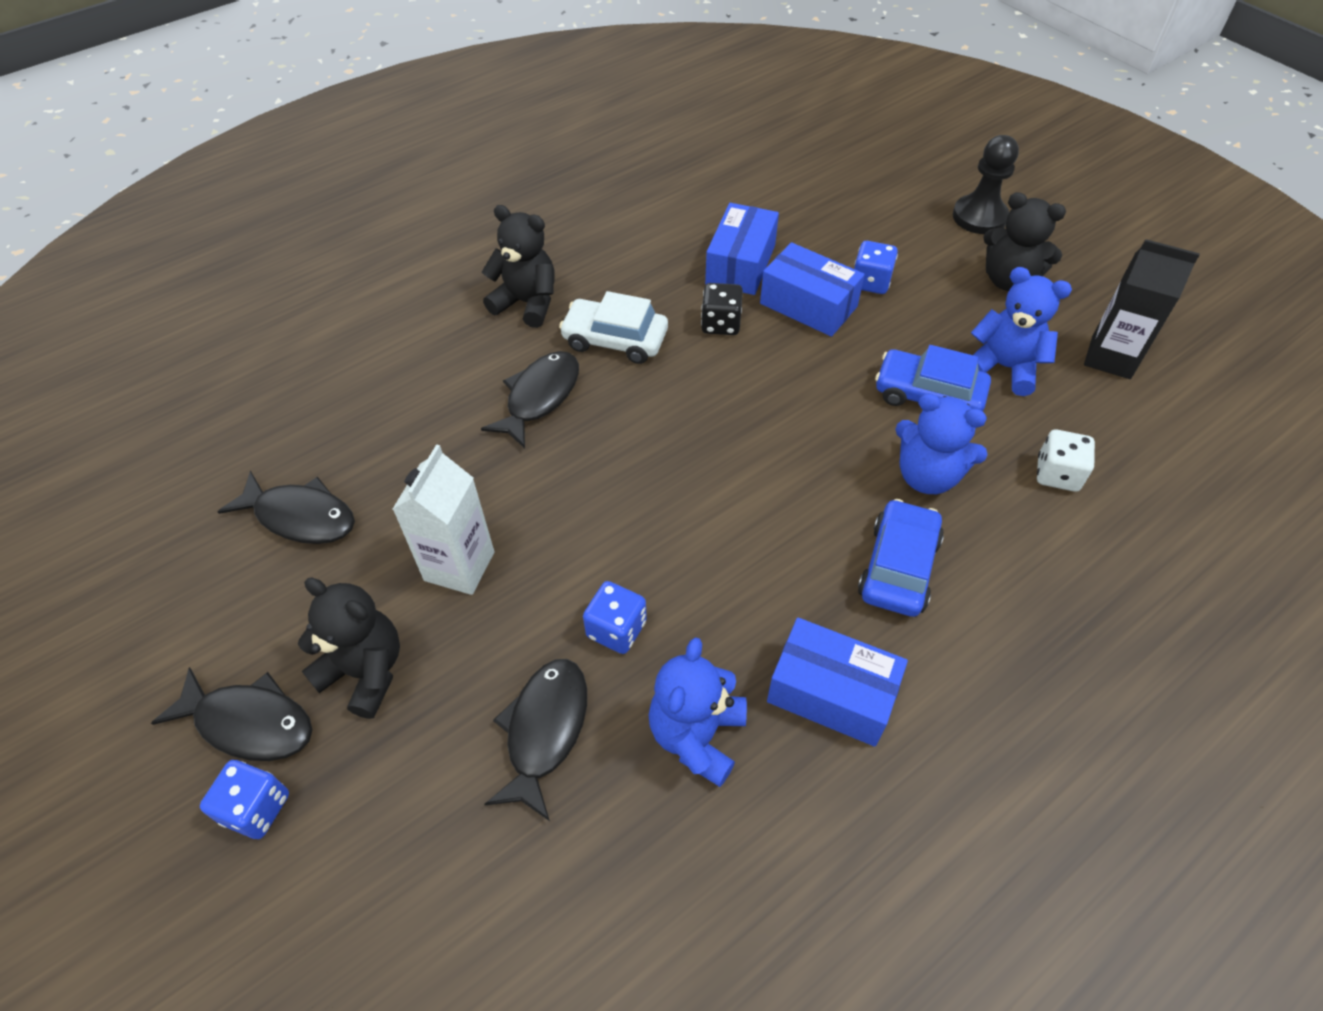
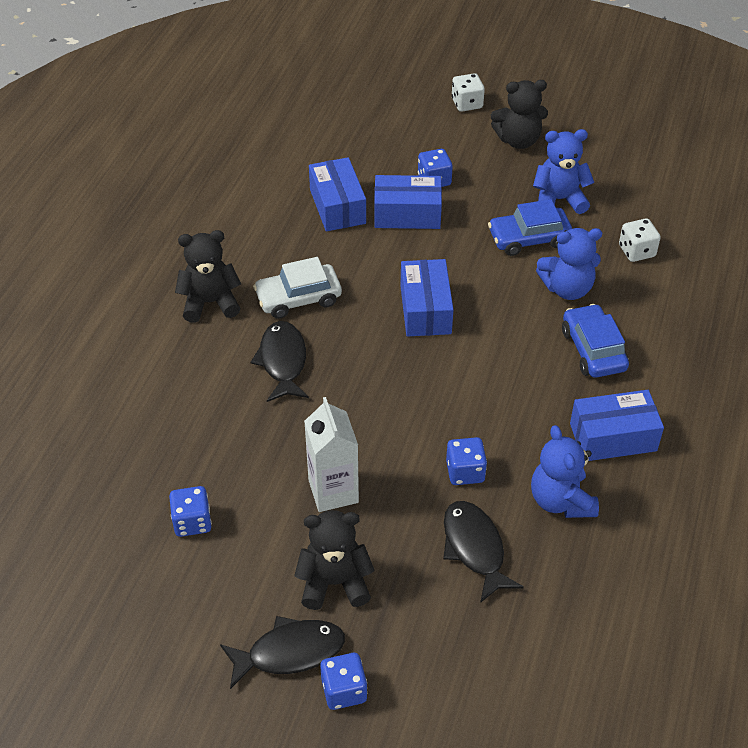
camera: 35 degrees left, 5 degrees down
(301, 517) = (192, 522): black fish -> blue dice
(721, 324) = (360, 253): black dice -> none
(737, 417) = (425, 309): none -> blue box
(979, 217) = (467, 103): black pawn -> white dice
(1110, 357) = (614, 165): black carton -> none

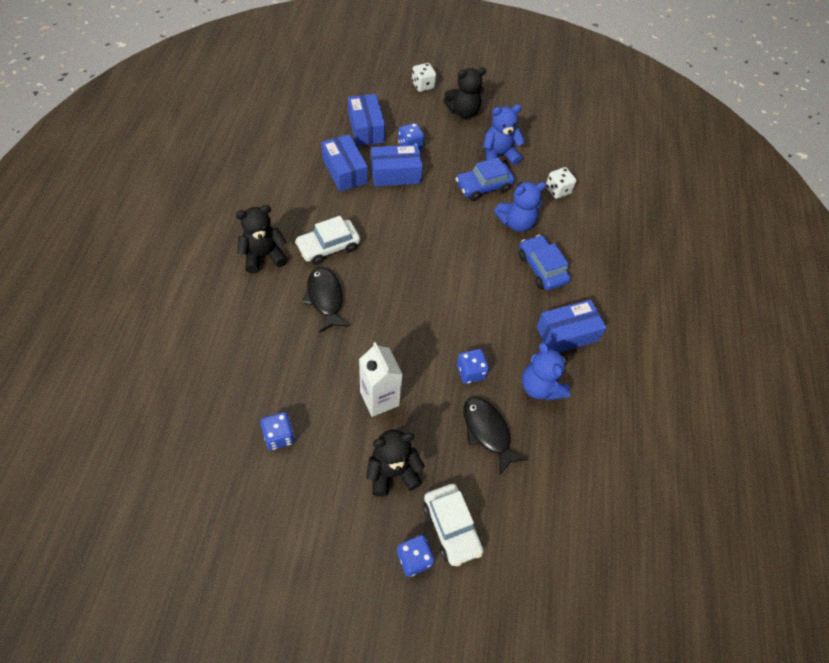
camera: 15 degrees left, 10 degrees up
(290, 652) = (369, 533): black fish -> none
(402, 659) = (451, 527): none -> white car
(425, 309) = (421, 247): blue box -> blue box (366, 128)

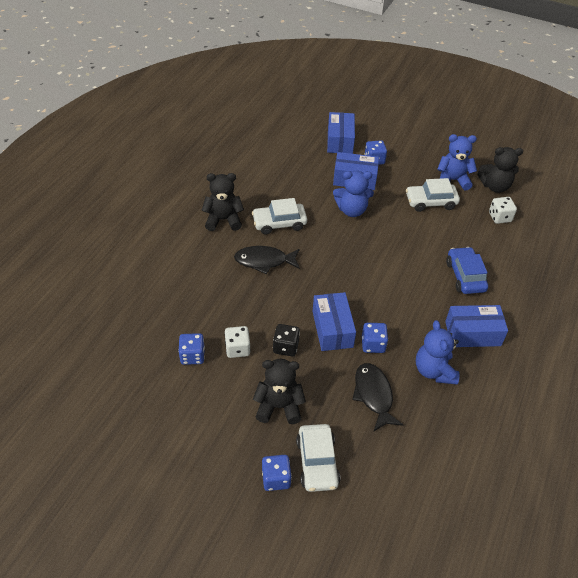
camera: 20 degrees right, 10 degrees down
(325, 298) = (264, 261): black fish -> black fish turned 90 degrees counterclockwise
(345, 171) = (311, 170): blue box -> blue box (332, 329)
(379, 398) = (285, 347): white carton -> black dice
(423, 85) = (400, 116): white dice -> white dice (237, 349)
(463, 111) = (430, 141): black teddy bear -> black teddy bear (495, 186)
(483, 186) = (430, 202): blue car -> white car
(516, 222) = (452, 236): blue teddy bear -> blue teddy bear (351, 210)

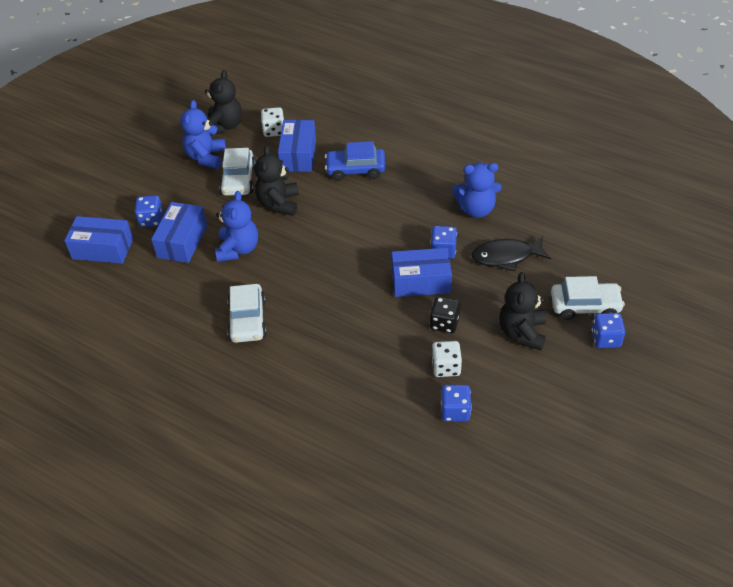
camera: 80 degrees left, 0 degrees up
(223, 220) = (230, 379): black teddy bear -> black teddy bear (279, 203)
(264, 261) = (311, 338): black fish -> none
(473, 334) = (432, 176): blue box -> blue box (298, 155)

